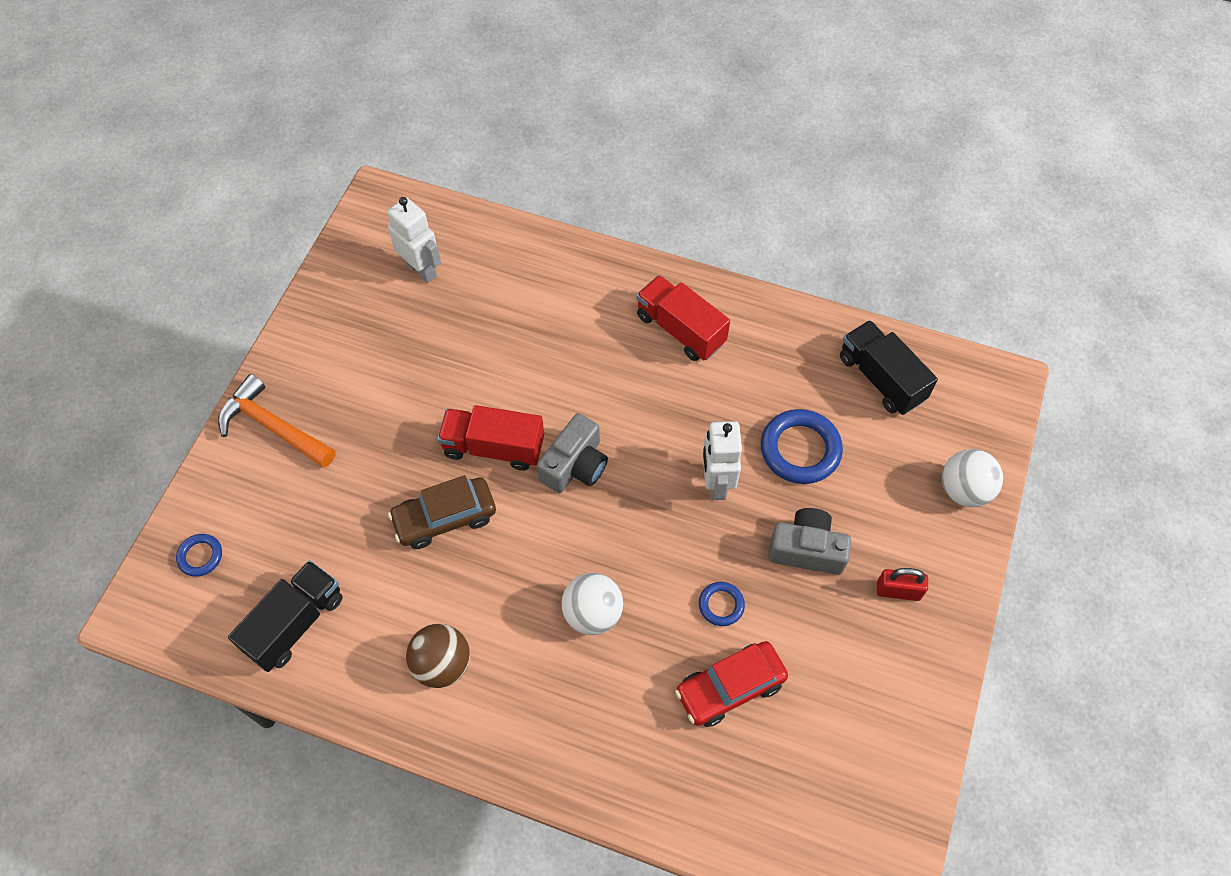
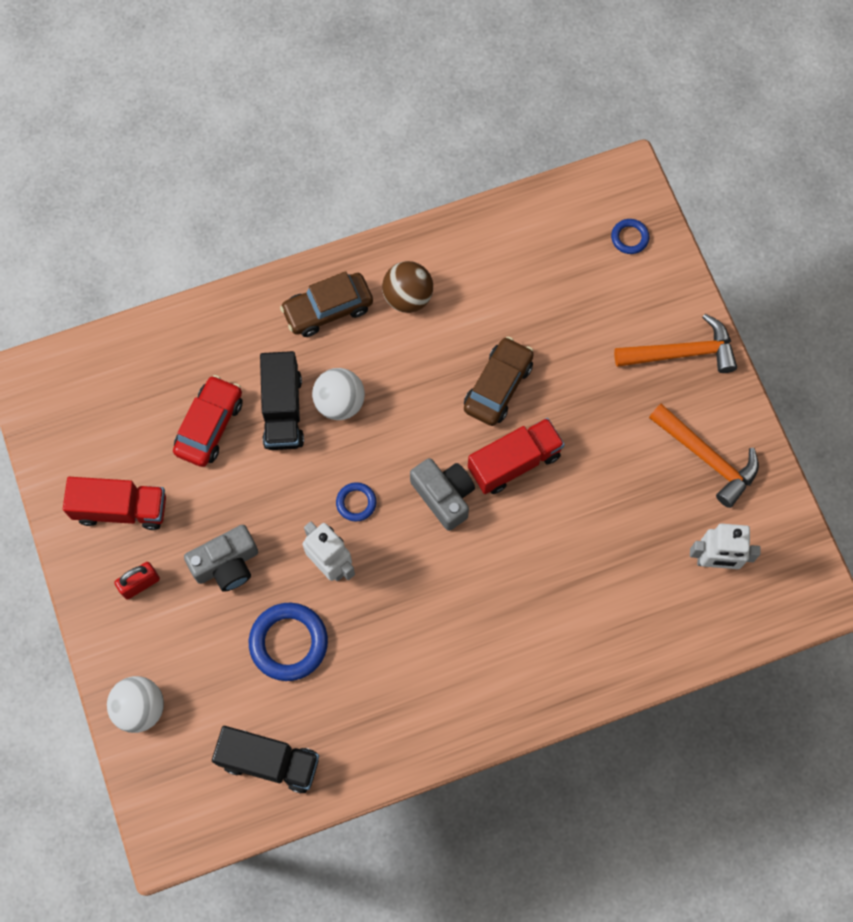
camera: 140 degrees right, 10 degrees up
(295, 623) = (524, 248): black truck -> black truck (283, 410)
(347, 338) = (706, 458): none -> orange hammer
(525, 714) = (328, 309): none -> brown car
(575, 465) = (444, 496): grey camera -> grey camera turned 150 degrees clockwise
(680, 329) = (463, 676): red truck -> red truck (121, 509)
(721, 605) = (257, 476): blue ring -> blue ring (356, 503)

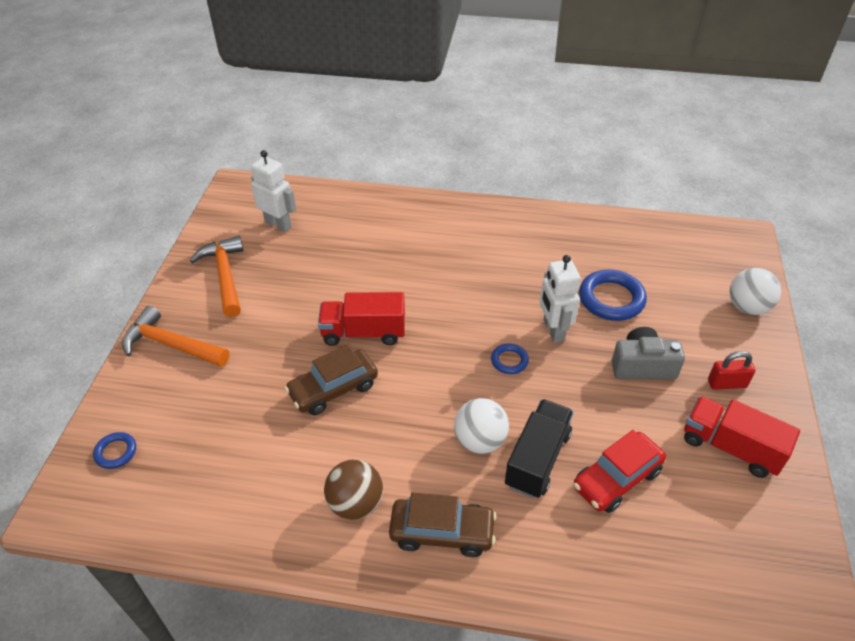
camera: 150 degrees left, 25 degrees down
(269, 762) = (655, 246): black truck -> none
(444, 496) = (434, 335): grey camera -> none

